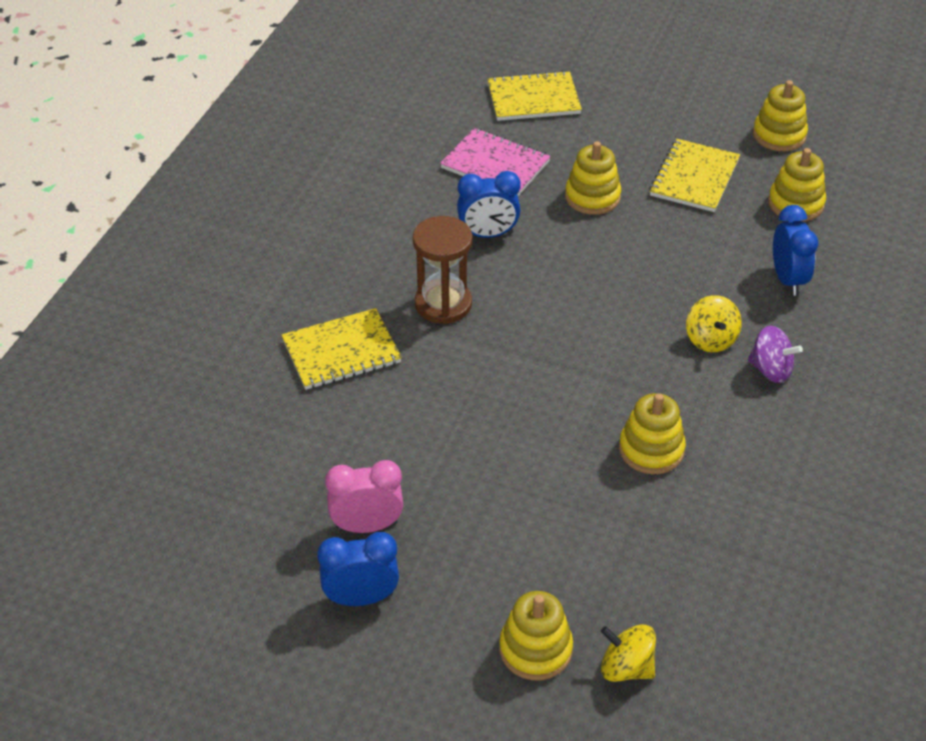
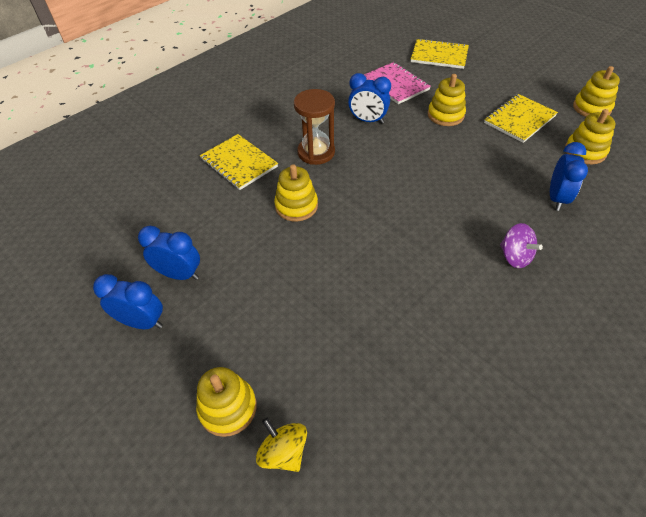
camera: 25 degrees right, 5 degrees up
(341, 351) = (239, 163): yellow notebook -> yellow notebook turned 45 degrees clockwise
(367, 526) = (179, 274): pink clock -> blue clock
(651, 449) = (397, 286): yellow stacking toy -> yellow stacking toy (296, 206)
(710, 339) = (480, 222): yellow spinning top -> none

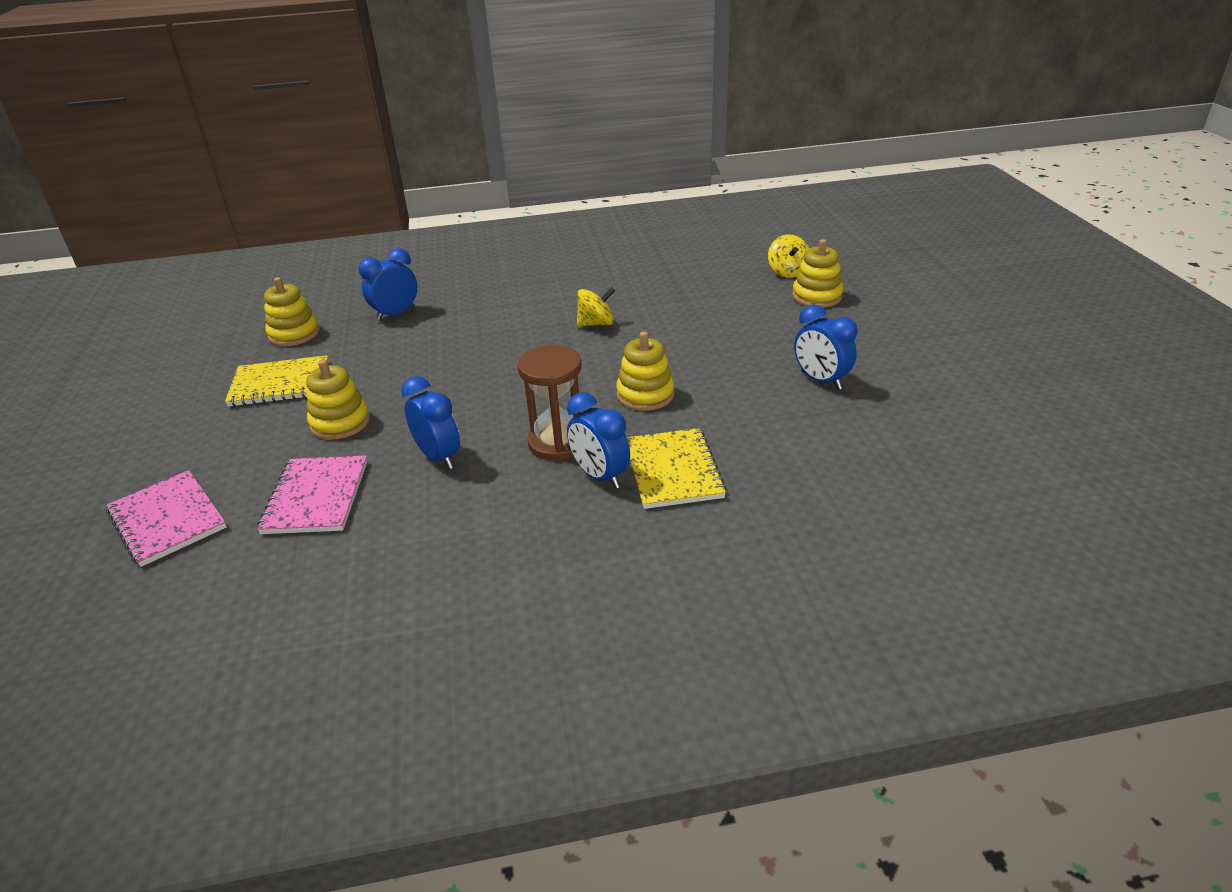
camera: 145 degrees left, 15 degrees down
(142, 322) = (874, 359): blue clock -> blue clock (600, 476)
(398, 260) = (596, 324): none -> yellow spinning top
(439, 55) = (167, 519): yellow notebook -> pink notebook
(515, 256) = (500, 296): purple spinning top -> none
(591, 108) = (191, 365): yellow stacking toy -> none

